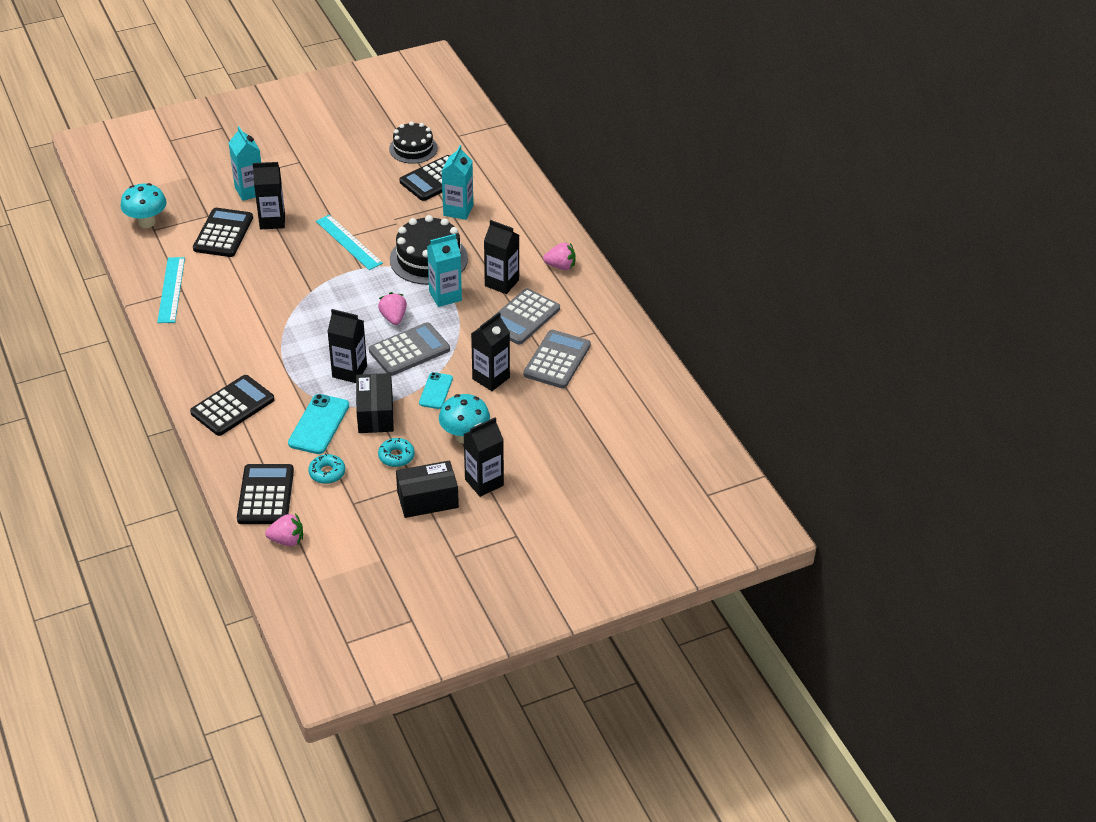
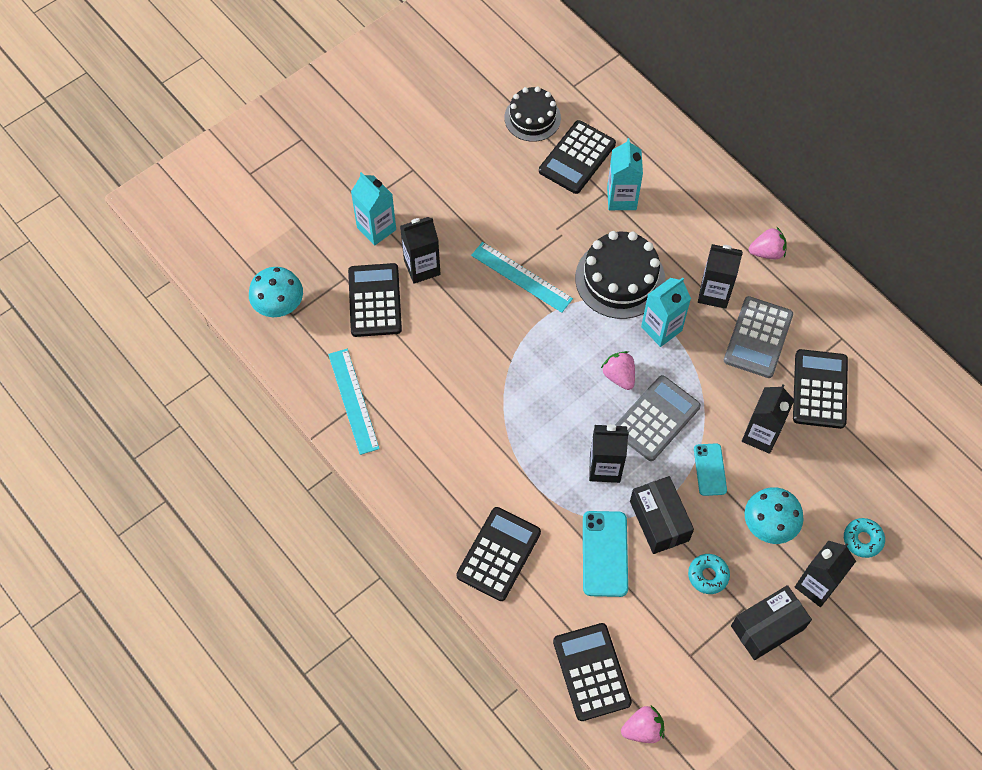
camera: 15 degrees left, 20 degrees up
(327, 473) = (644, 621): turquoise donut -> turquoise donut (862, 539)
(557, 360) = (819, 389): grey calculator -> black calculator

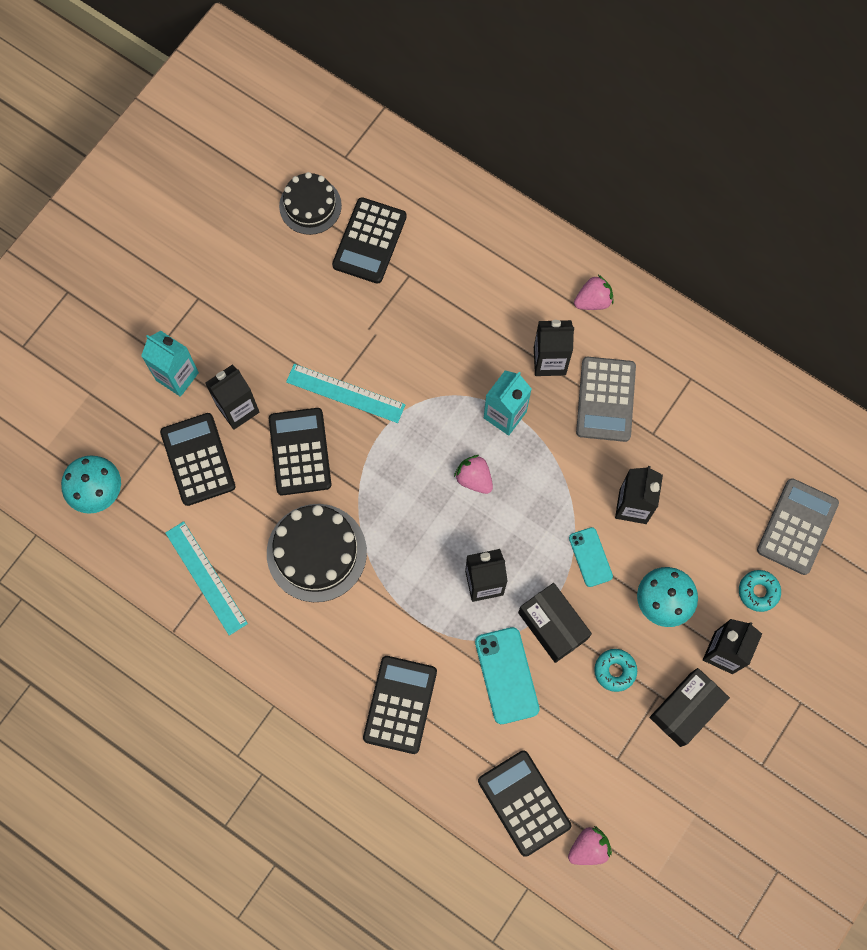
camera: 15 degrees left, 10 degrees up
(620, 279) = (448, 369): black cake -> black cake (316, 552)
(621, 198) = (428, 276): turquoise carton -> none
(656, 418) = (523, 515): grey calculator -> grey calculator (797, 526)
(819, 389) = (680, 440): black calculator -> black calculator (300, 452)

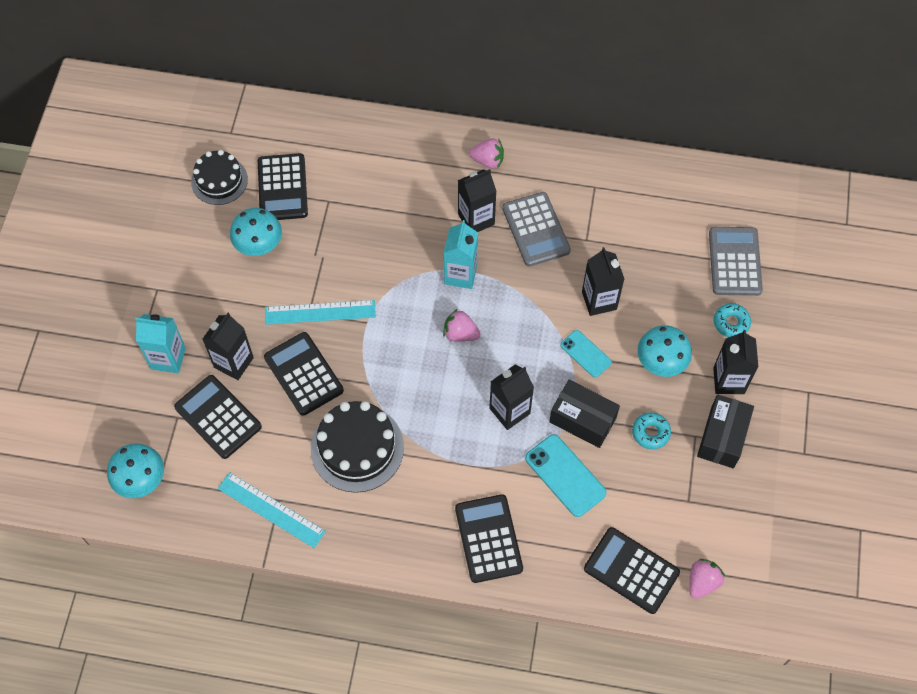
camera: 25 degrees left, 10 degrees down
(318, 295) = (259, 246): none -> turquoise mushroom
(593, 301) = (487, 161): pink strawberry -> pink strawberry turned 60 degrees clockwise

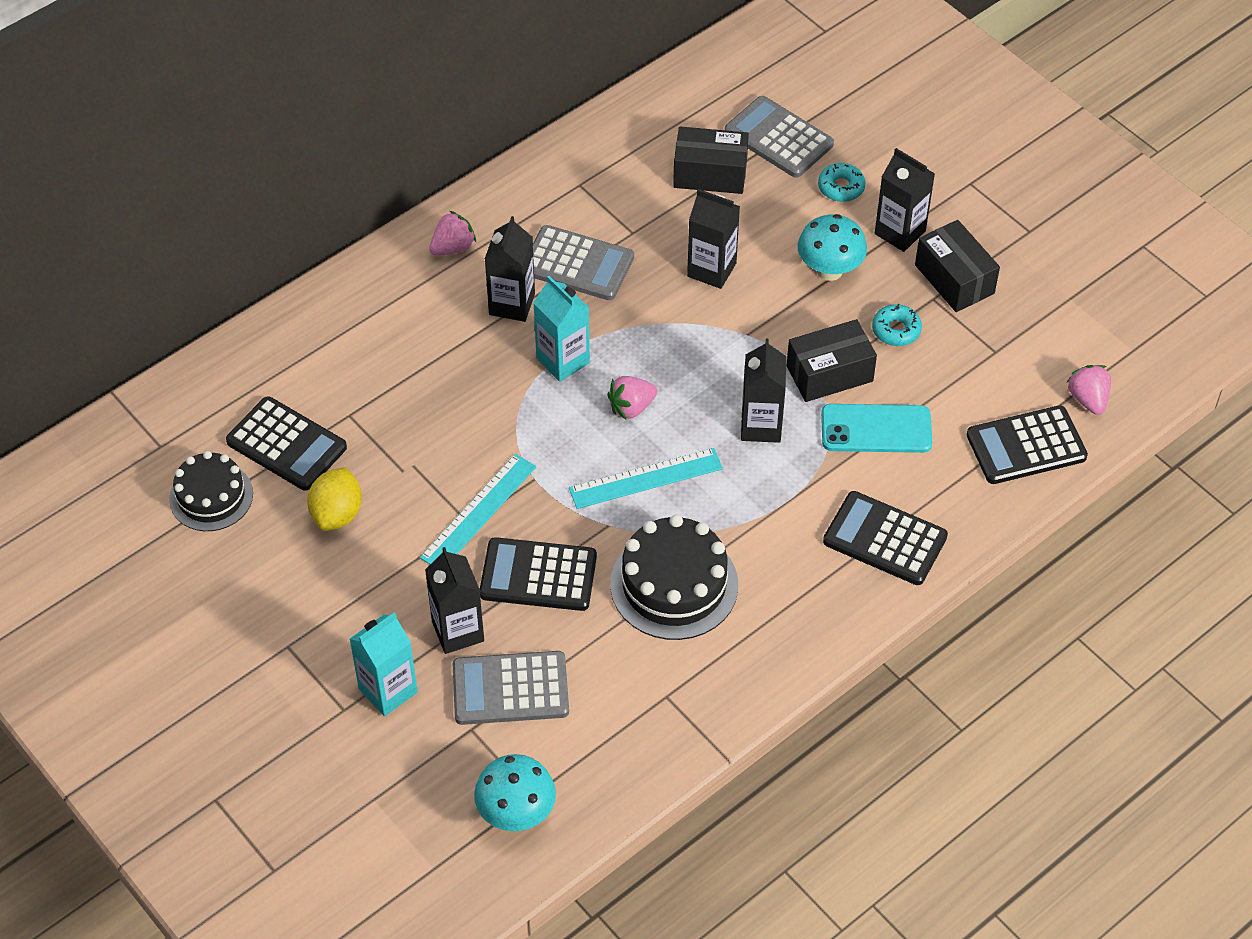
camera: 50 degrees left, 10 degrees down
(218, 417) = (510, 689): black calculator -> grey calculator
(259, 246) = (337, 514): turquoise mushroom -> yellow lemon
(271, 509) = (671, 710): turquoise ruler -> turquoise ruler (645, 478)
(585, 354) = (759, 321): turquoise phone -> none
(670, 246) = (710, 174): none -> black box

